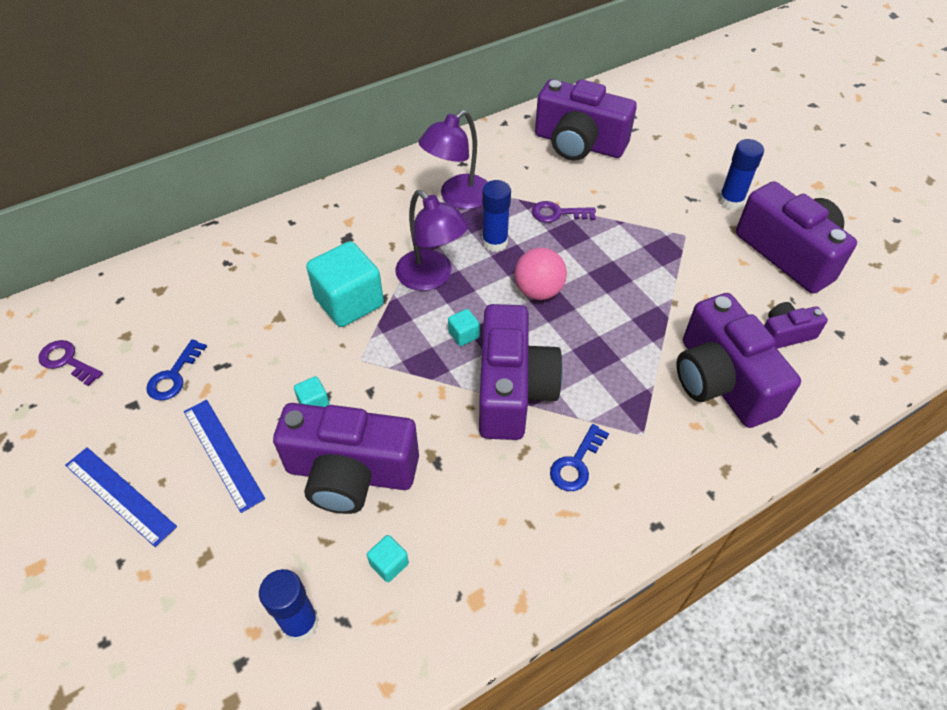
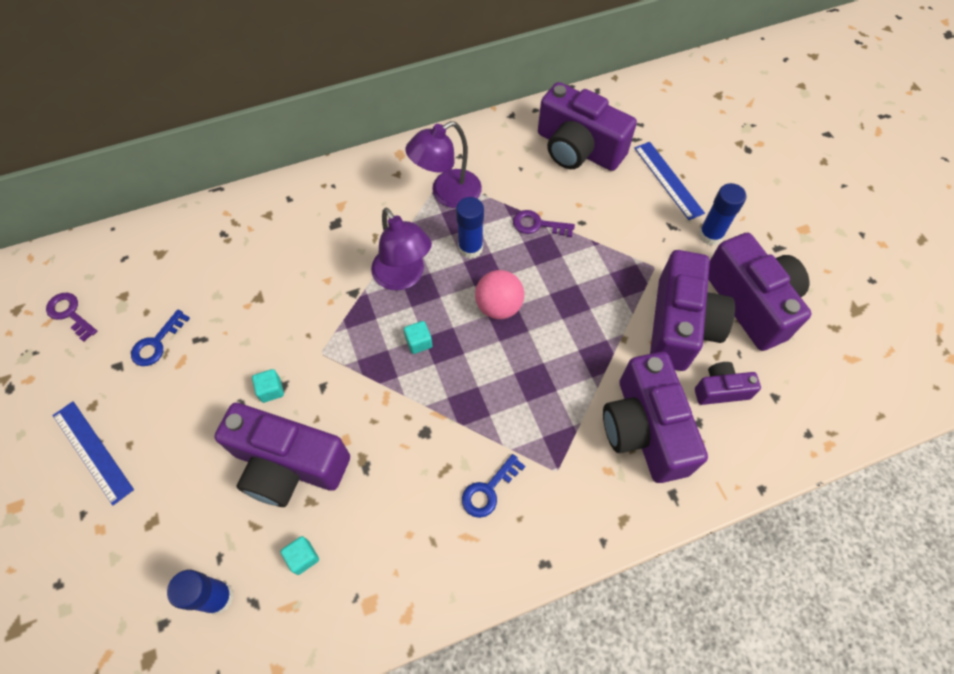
camera: 10 degrees right, 10 degrees up
(223, 454) = (184, 427): blue ruler -> blue ruler (668, 180)
(349, 302) = (323, 292): turquoise cube -> none
(512, 390) = (449, 406): purple camera -> purple camera (679, 325)

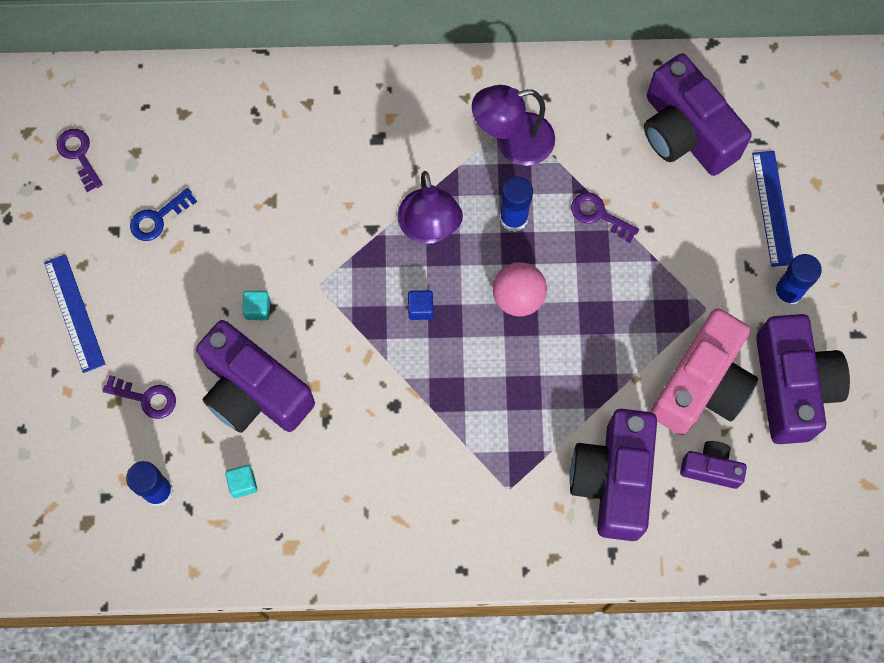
camera: 20 degrees right, 10 degrees up
(183, 508) = (146, 398): none -> purple key
(419, 342) = (420, 309): turquoise cube -> blue cube
(488, 490) = (435, 484): blue key -> none
(679, 325) = (701, 385): purple camera -> pink camera

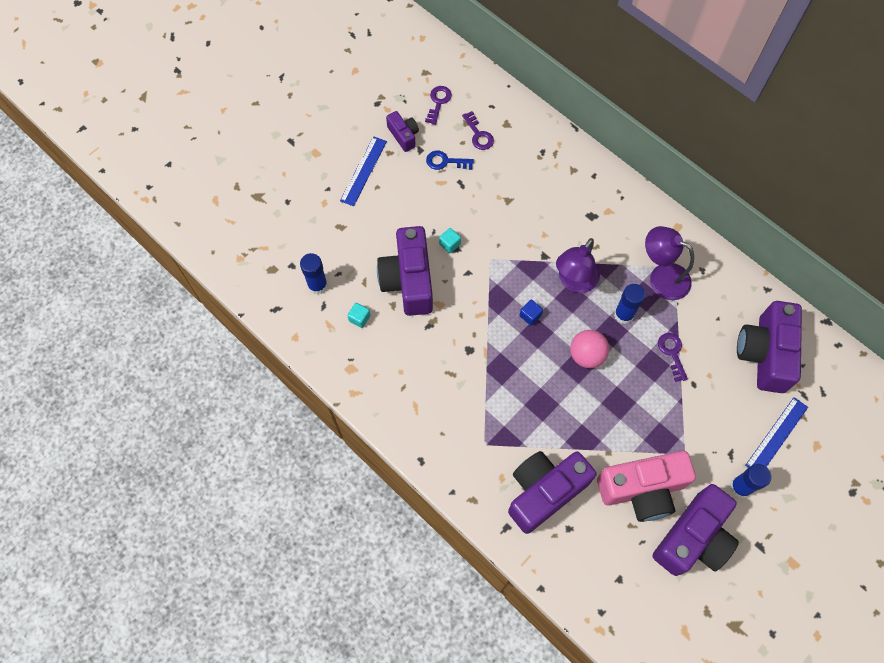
camera: 45 degrees right, 5 degrees down
(146, 398) = (356, 238): purple key -> purple key (478, 134)
(711, 468) = (603, 536): purple camera -> purple camera (403, 136)

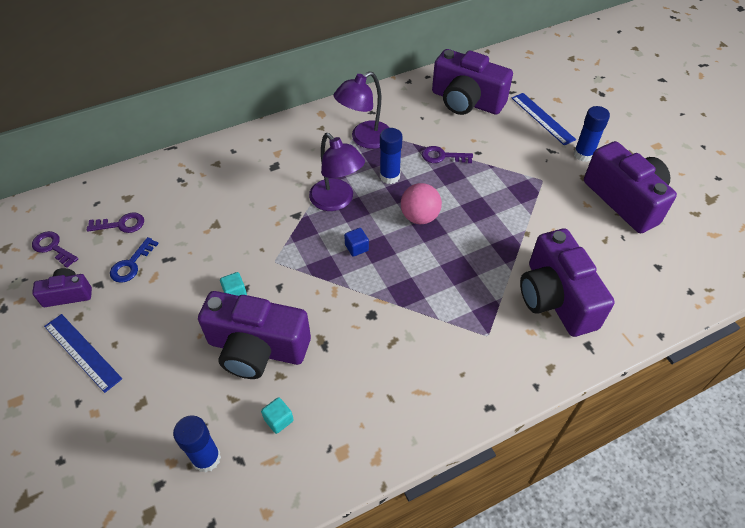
camera: 70 degrees left, 15 degrees down
(642, 489) = (570, 220): pink camera -> none

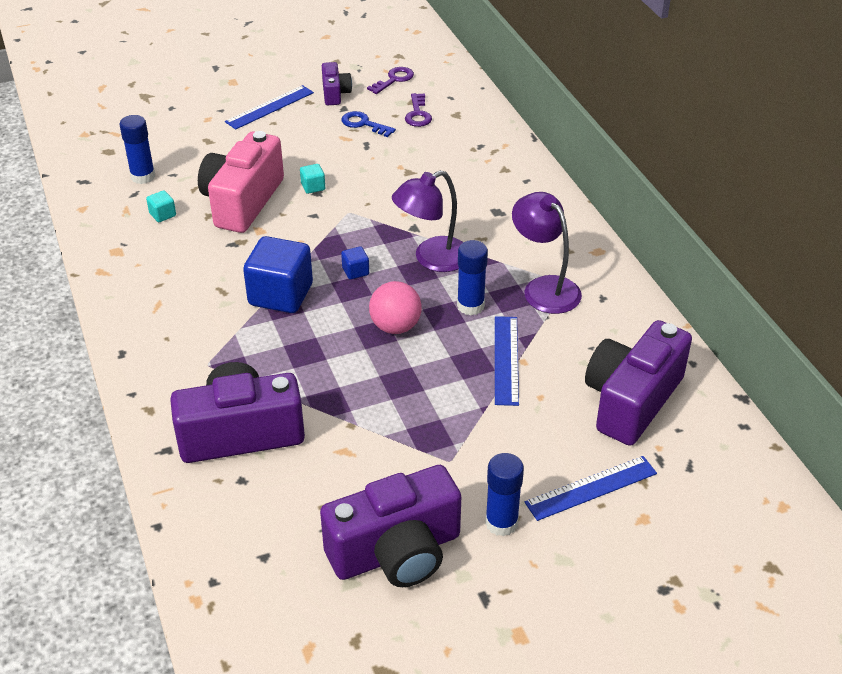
camera: 95 degrees right, 10 degrees down
(257, 348) = (242, 201): purple camera -> pink camera
(392, 296) = (280, 295): none -> blue cube
(442, 156) = (506, 360): purple key -> blue ruler

